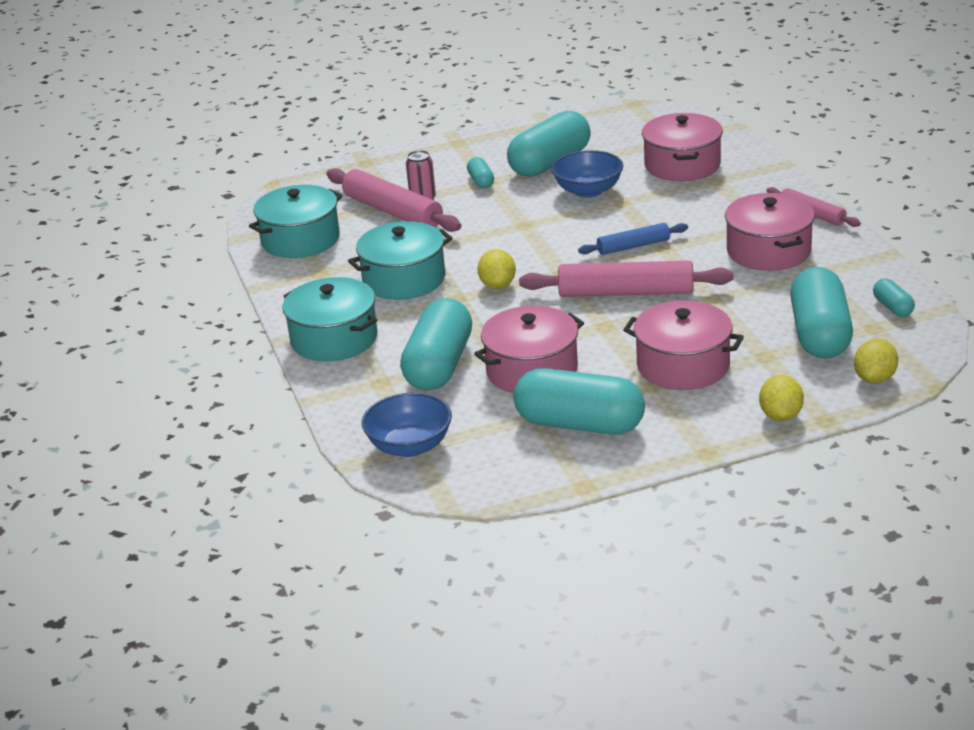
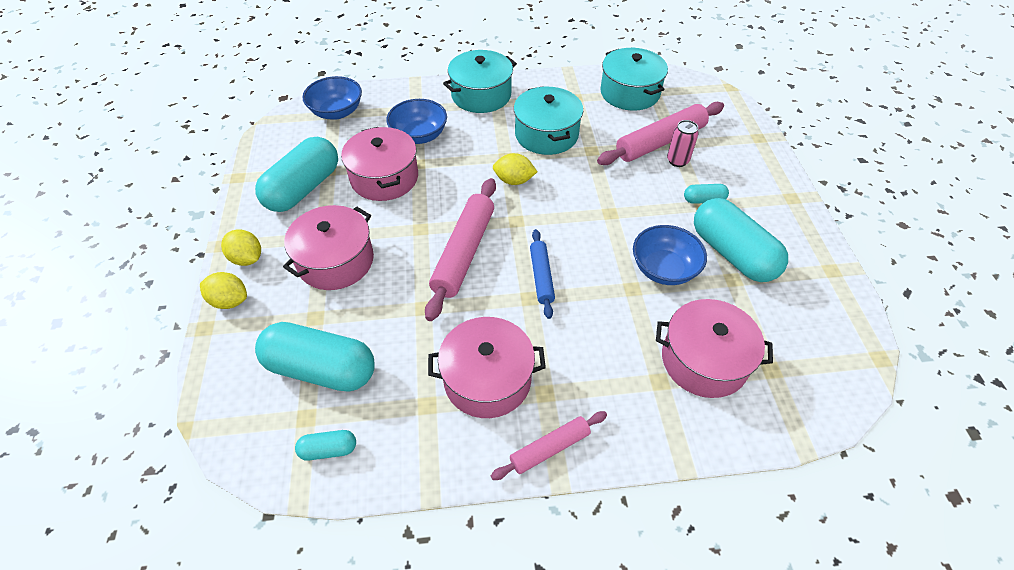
camera: 100 degrees right, 20 degrees up
(439, 365) = (419, 135): turquoise capsule -> blue bowl
(875, 378) = (230, 385): yellow lemon -> yellow lemon (247, 258)

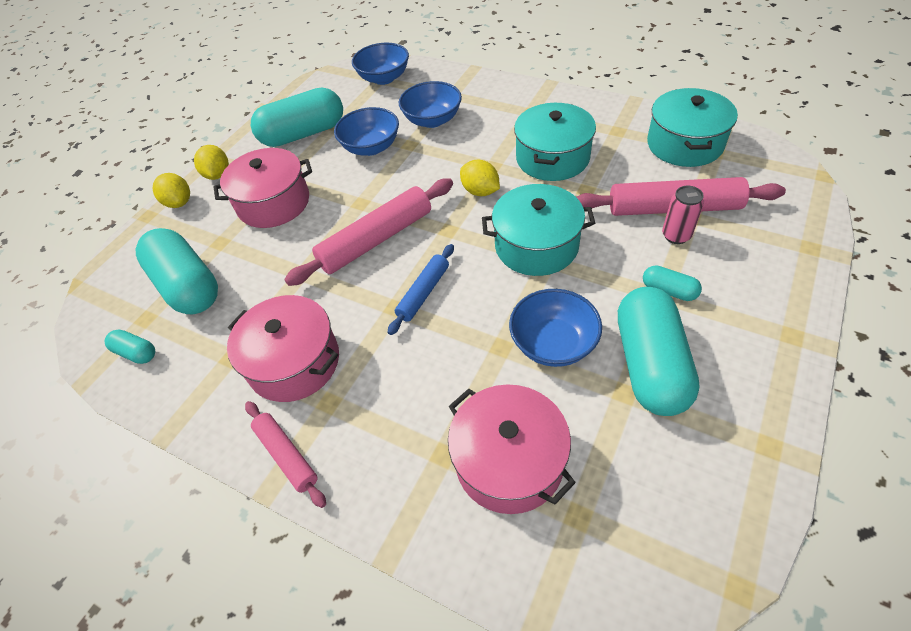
camera: 40 degrees right, 0 degrees up
(384, 178) = (371, 147): pink pot -> blue bowl
(481, 95) = (522, 100): turquoise pot -> turquoise pot (536, 245)
(549, 448) = (287, 455): pink rolling pin -> pink rolling pin turned 45 degrees clockwise

